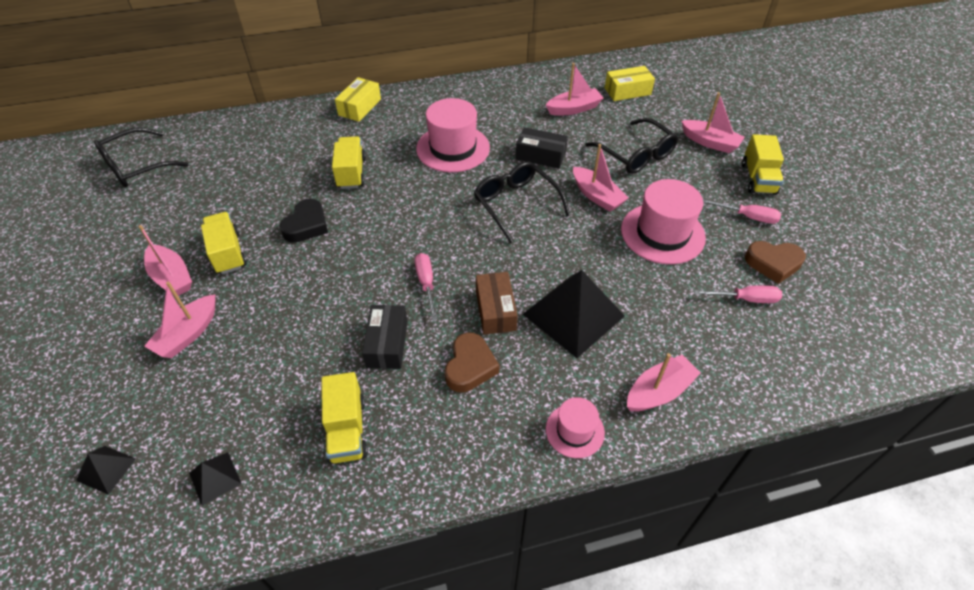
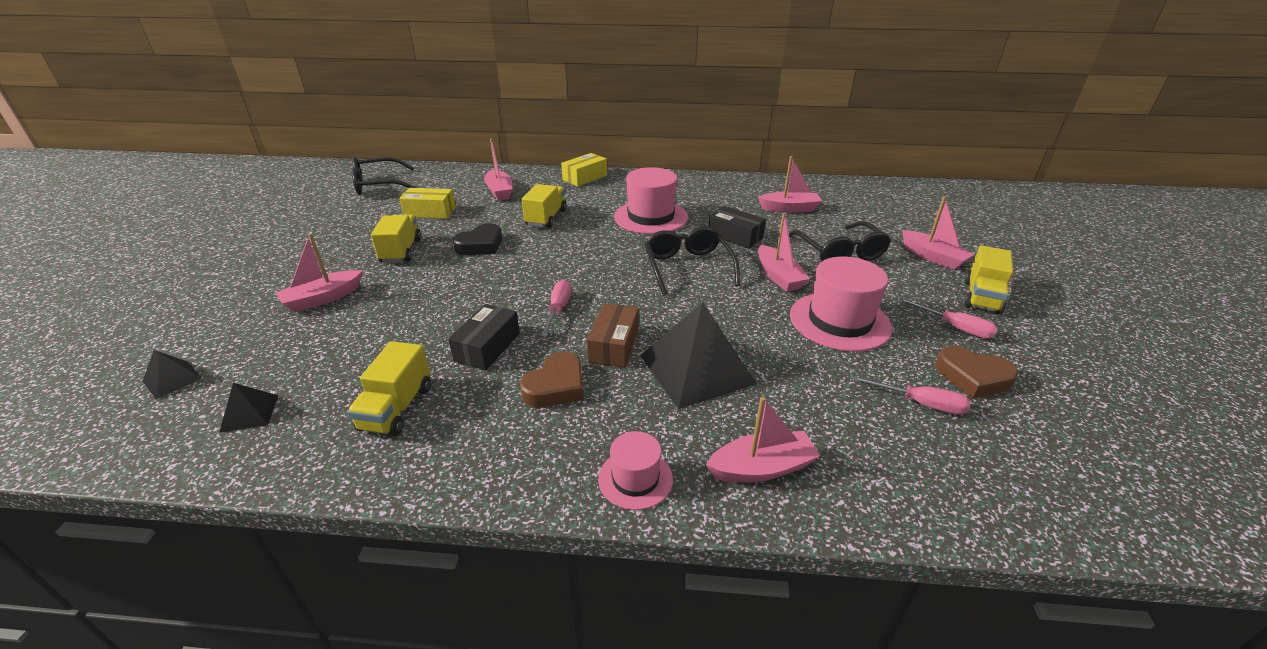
camera: 20 degrees right, 15 degrees down
(171, 277) = (343, 258): pink boat -> pink boat (499, 191)
(627, 91) = (854, 205): yellow box -> yellow box (430, 212)

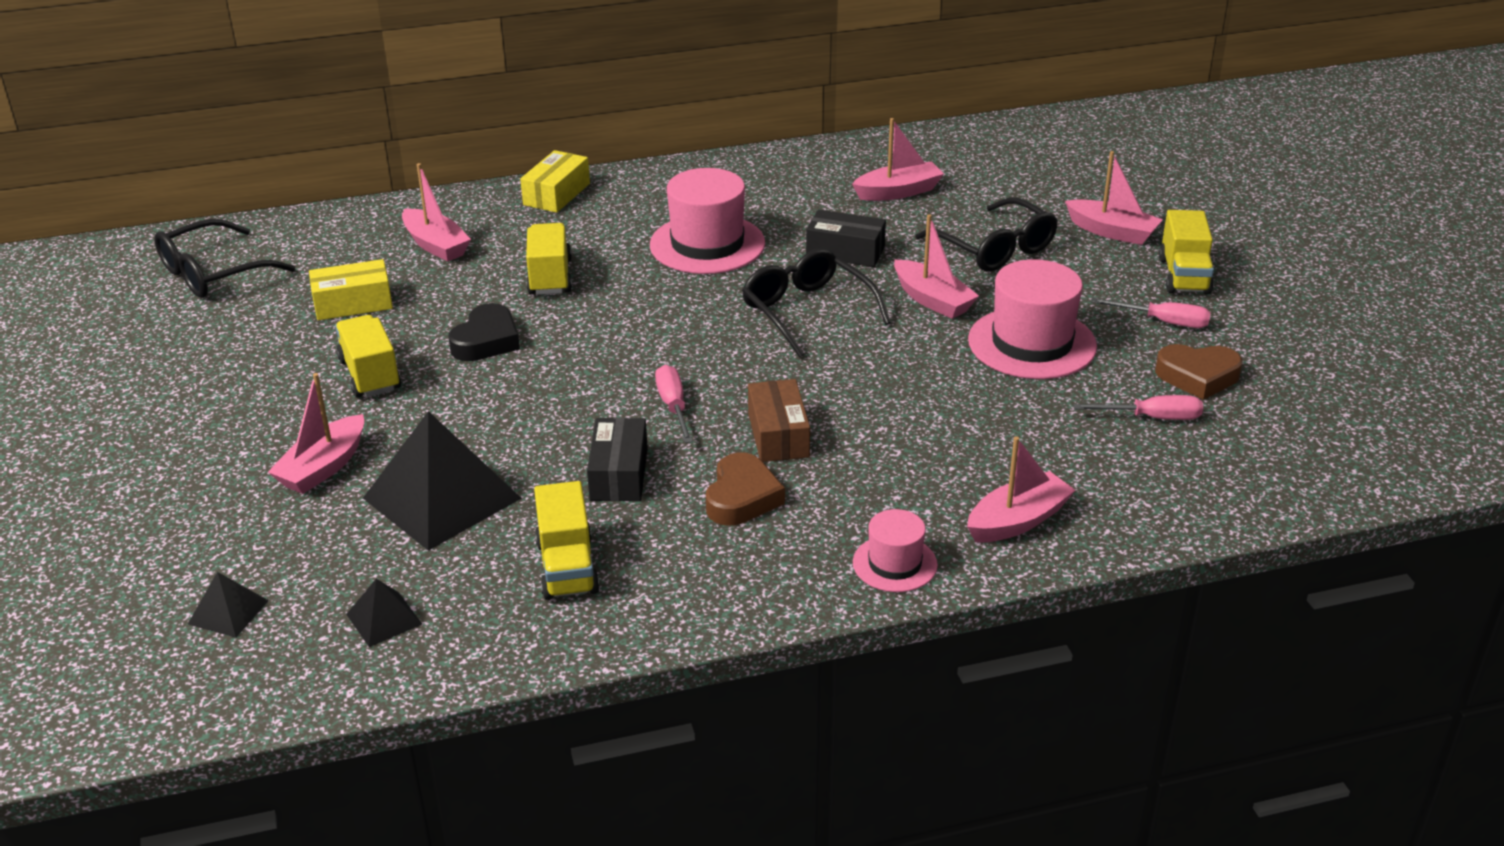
camera: 20 degrees left, 0 degrees up
(696, 369) = (894, 439): black pyramid -> black pyramid (441, 498)

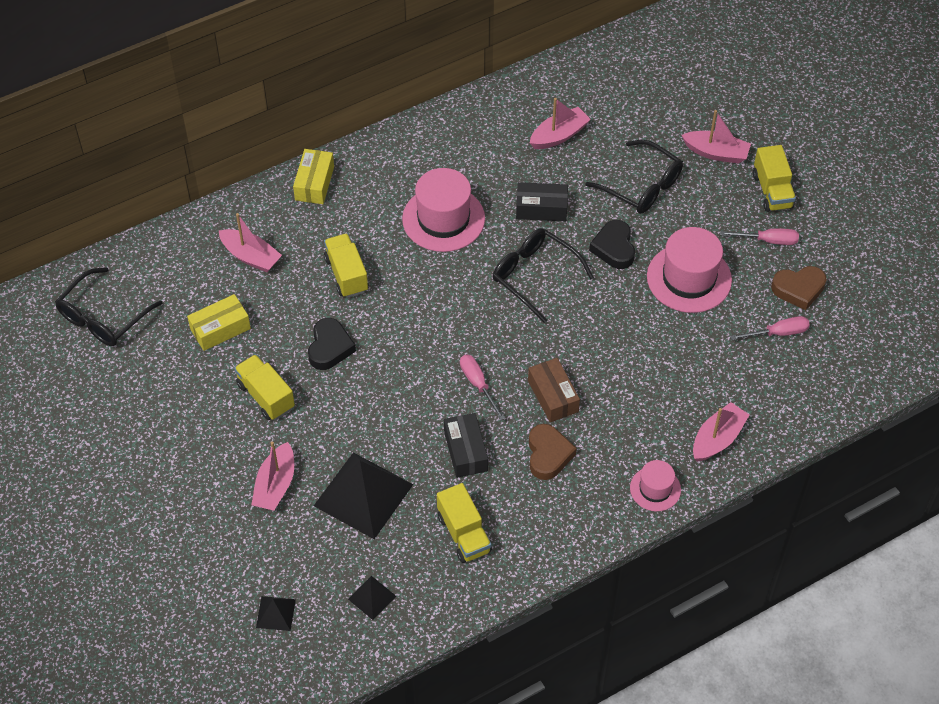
camera: 15 degrees left, 20 degrees up
(932, 300) = (614, 248): pink boat -> black heart

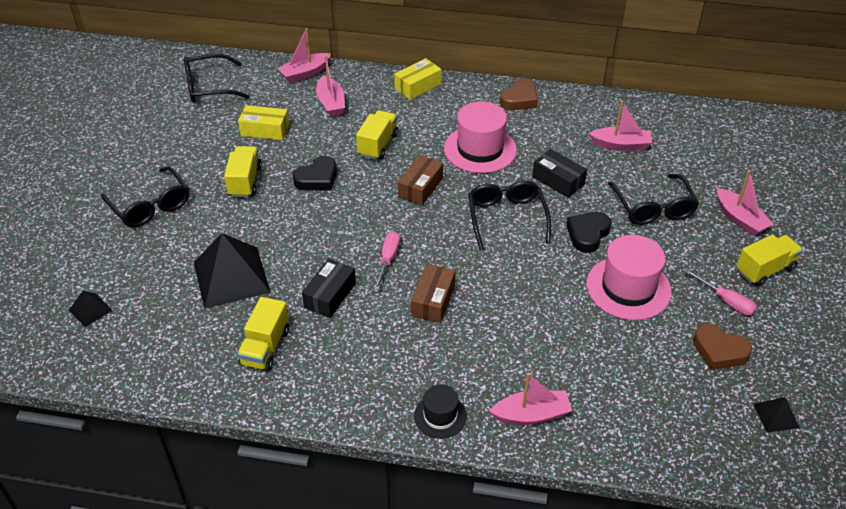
camera: 40 degrees right, 10 degrees down
(205, 481) = (150, 206): none -> black glasses
(275, 485) = (186, 235): pink boat -> pink boat (305, 73)
(372, 597) = (157, 344): black pyramid -> black pyramid (776, 415)
(432, 294) = (420, 187): none -> brown box
(548, 454) = (385, 336): brown heart -> brown heart (519, 99)
(655, 489) = (440, 416): pink hat -> black hat
(772, 191) = (765, 269): yellow truck -> yellow truck turned 150 degrees counterclockwise
(778, 333) = (667, 371): pink screwdriver -> none

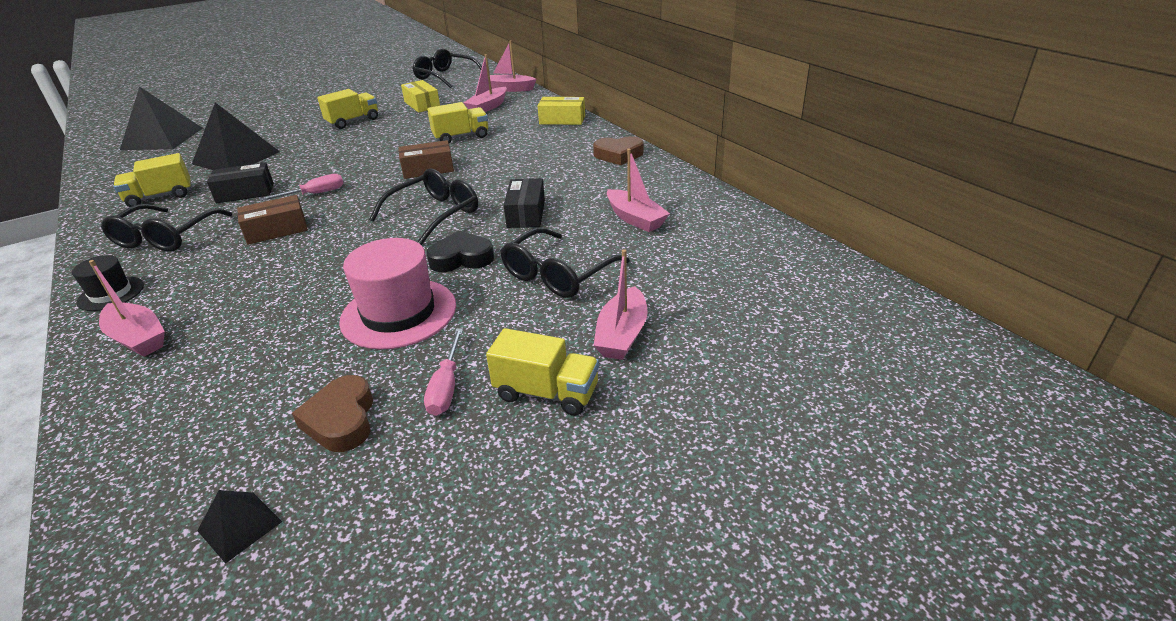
camera: 50 degrees right, 10 degrees down
(90, 310) = (162, 138): black pyramid -> black pyramid, size x2.16
(150, 206) = (291, 111): black glasses -> black glasses (166, 237)
(317, 178) = (388, 137): black heart -> none
(480, 149) = (517, 168): pink hat -> none

